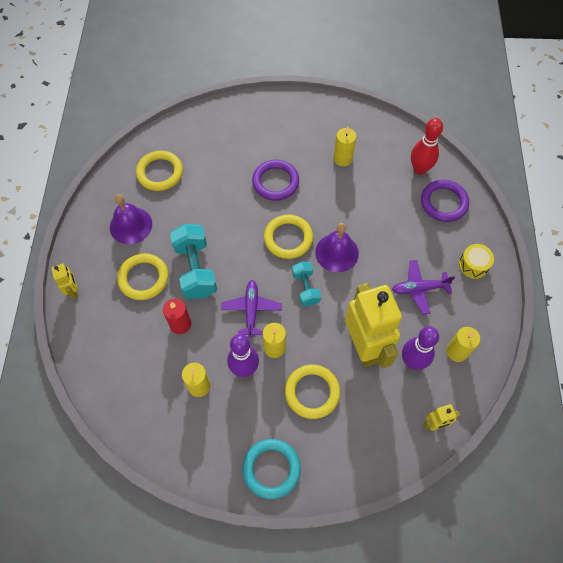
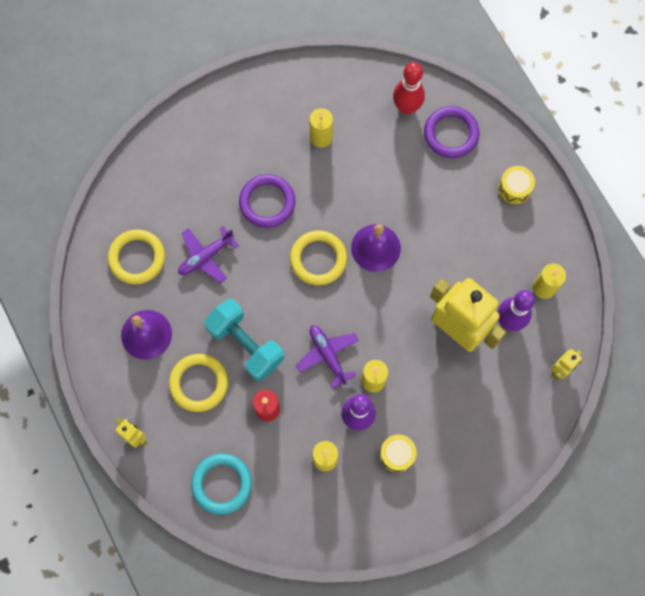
camera: 30 degrees left, 10 degrees up
(257, 415) = (397, 454): none -> yellow drum
(271, 469) = (439, 495): turquoise ring -> turquoise ring (222, 484)
(305, 288) = (367, 303): turquoise dumbbell -> none
(312, 392) = (434, 403): yellow ring -> none
(419, 289) = (476, 242): purple plane -> purple plane (206, 256)

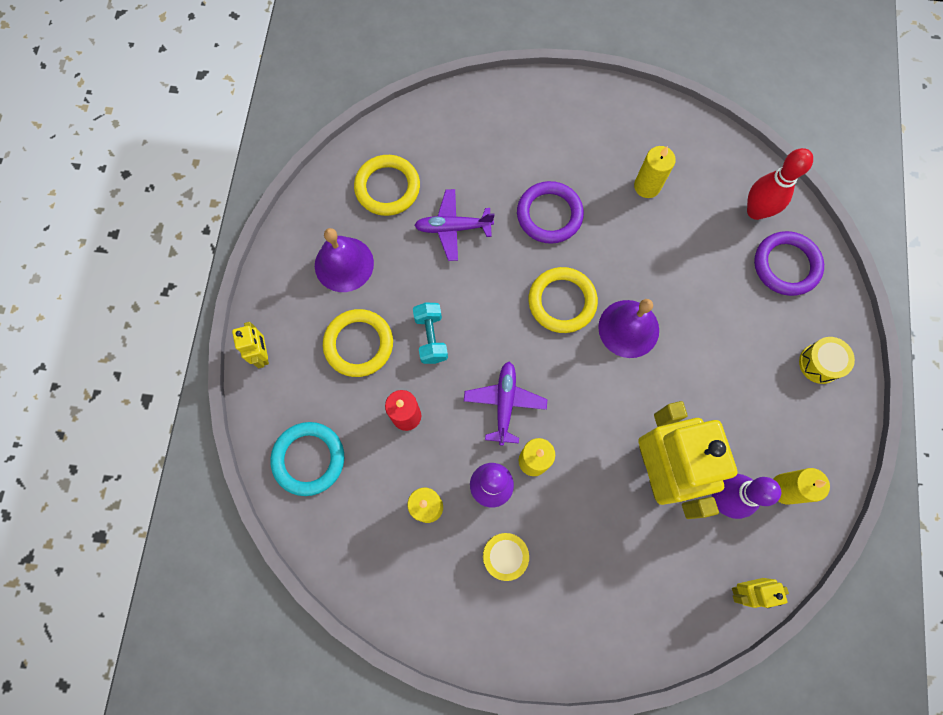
camera: 35 degrees right, 0 degrees up
(246, 344) = (431, 337): turquoise dumbbell -> turquoise dumbbell, size x0.59

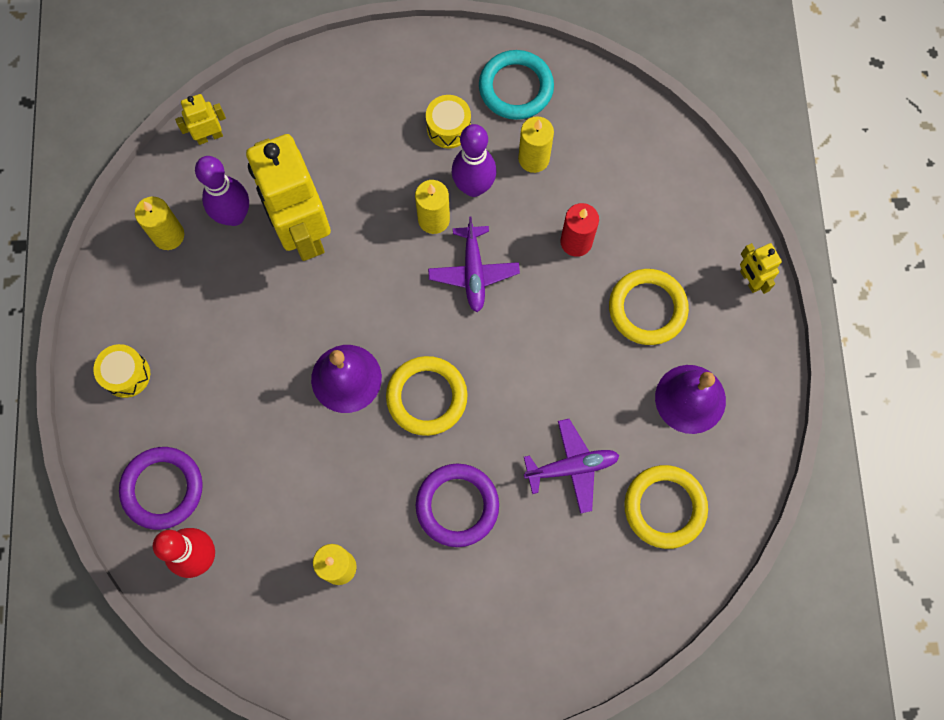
camera: 170 degrees right, 0 degrees up
(309, 459) = (666, 183): turquoise ring -> turquoise ring (516, 88)
(431, 337) = (568, 330): turquoise dumbbell -> none

